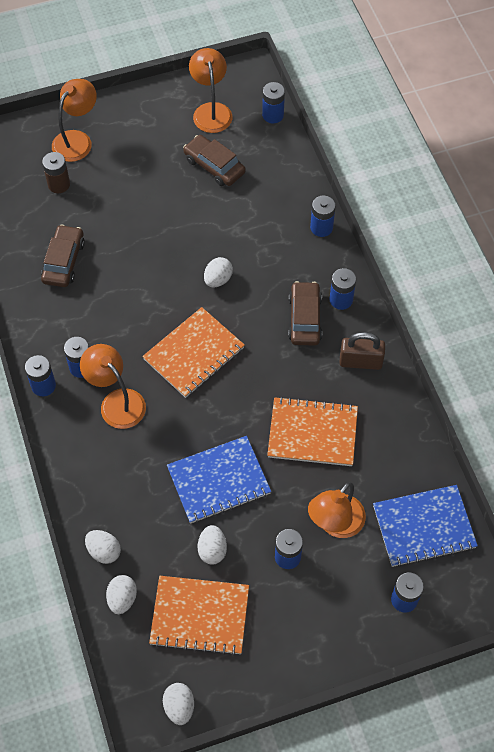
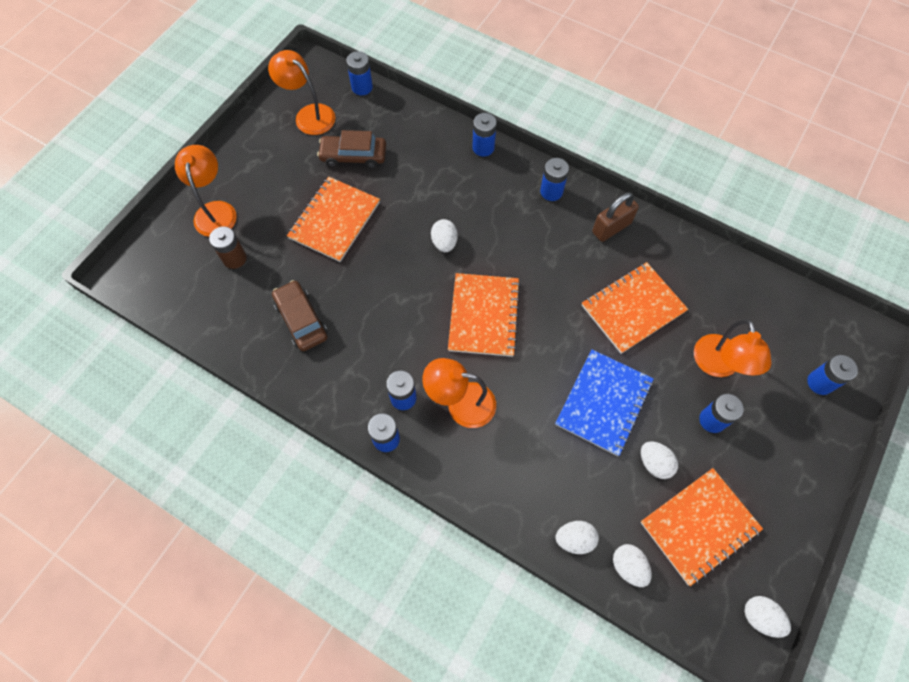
camera: 40 degrees left, 5 degrees up
(153, 206) = (334, 220): none -> orange notebook
(304, 318) = (539, 225): brown car -> none
(424, 527) = (777, 317): blue notebook -> none

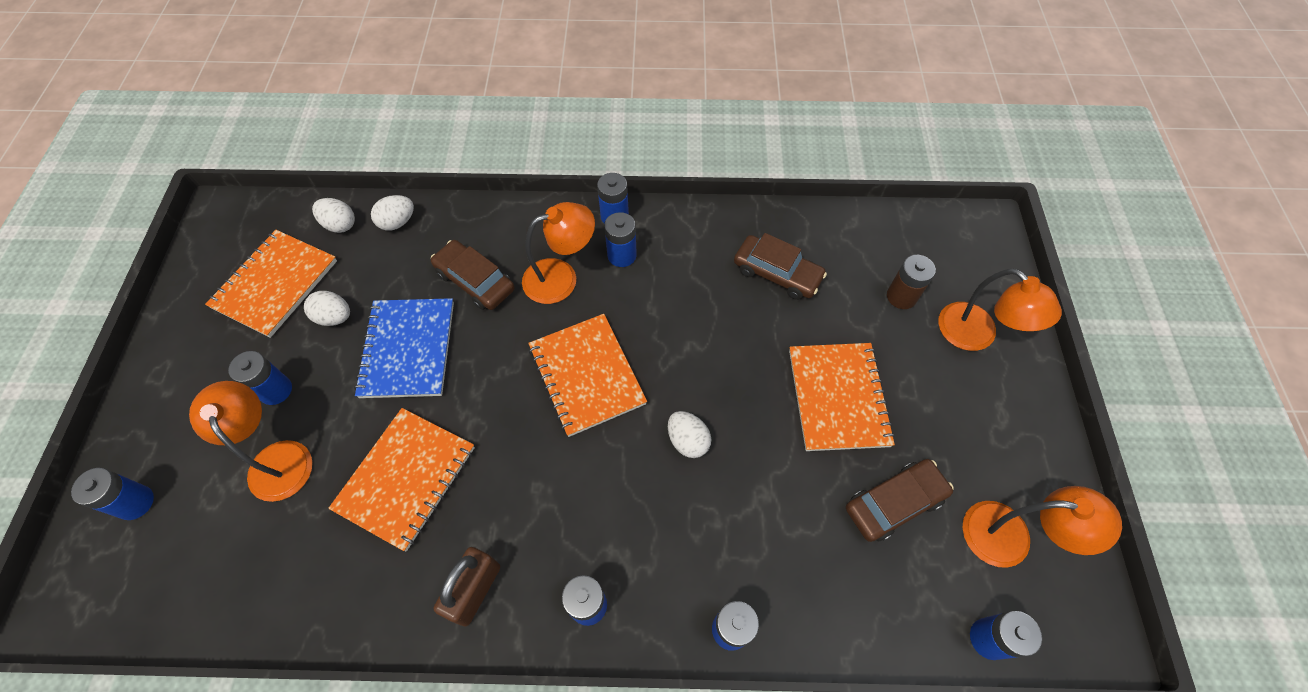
camera: 150 degrees right, 5 degrees down
(530, 437) = (475, 281): none -> brown car
(760, 617) = (206, 242): white egg -> none

